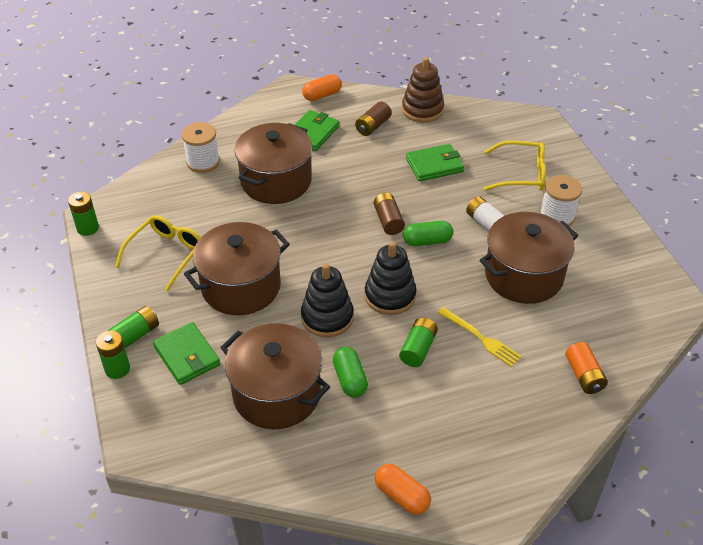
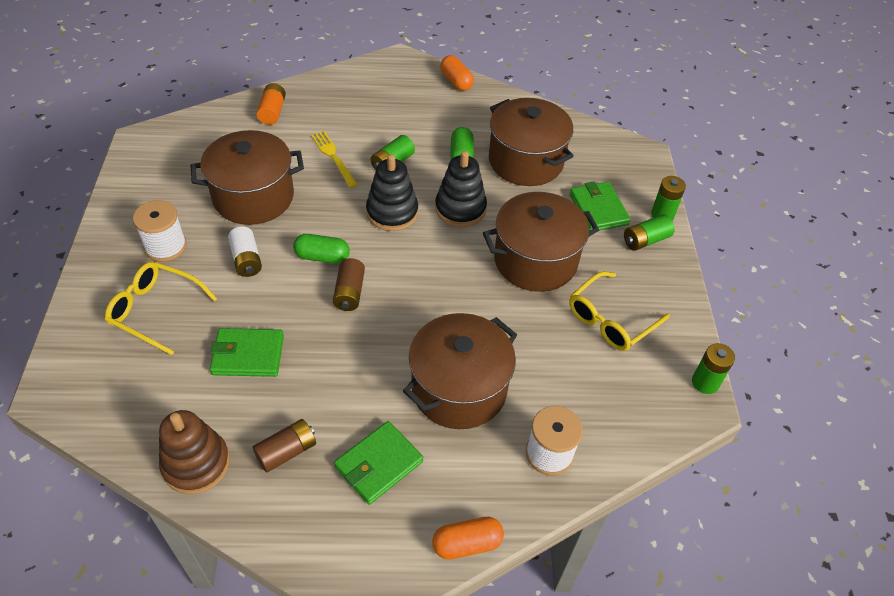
camera: 165 degrees left, 5 degrees up
(322, 95) = (329, 549): orange capsule -> orange capsule (467, 543)

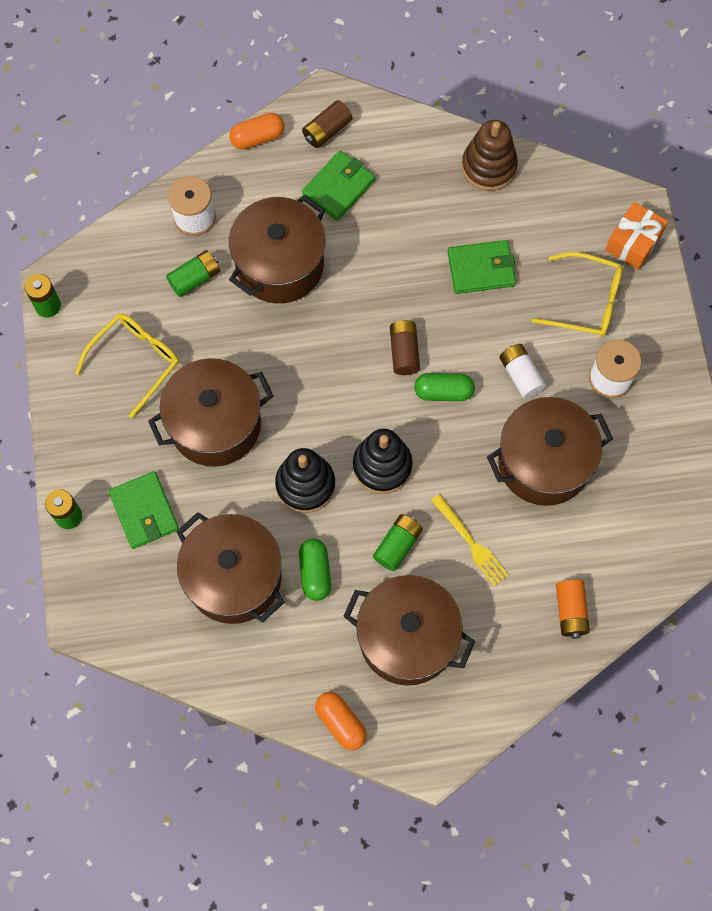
camera: 175 degrees right, 20 degrees up
(77, 358) = (633, 242): none -> orange gift
(287, 451) = (418, 187): brown battery -> brown battery (327, 131)
(399, 114) = (407, 638): none -> brown pot
(645, 240) = (91, 473): green battery -> green battery (195, 278)

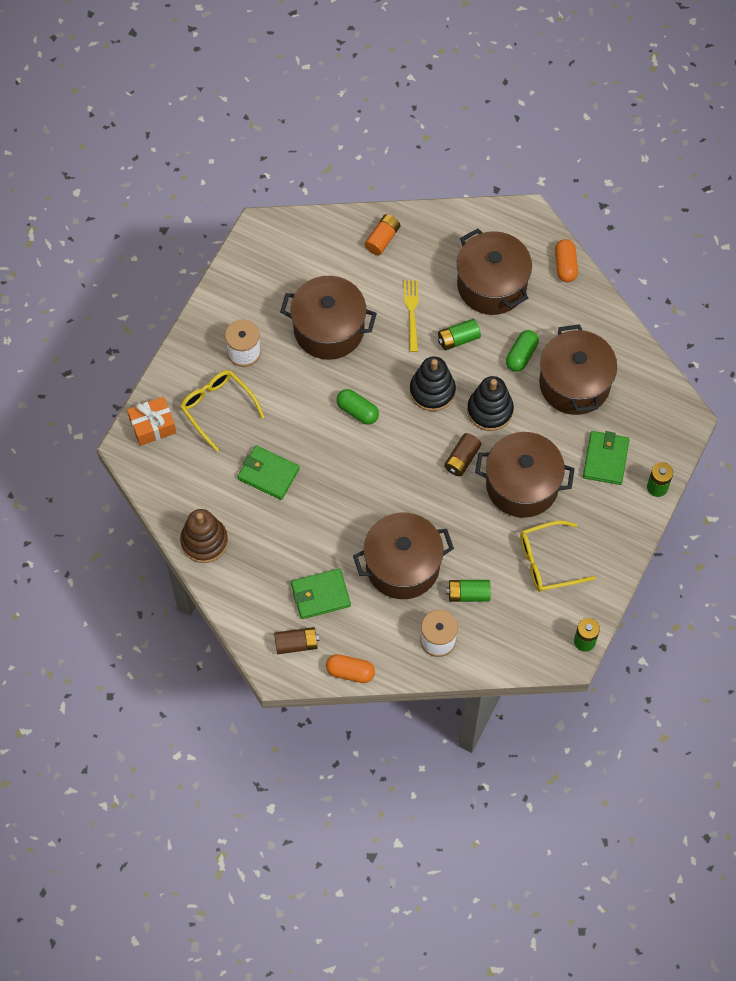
camera: 145 degrees left, 5 degrees down
(404, 352) = (363, 452): brown battery -> brown battery (462, 459)
(520, 375) = (299, 389): white battery -> none

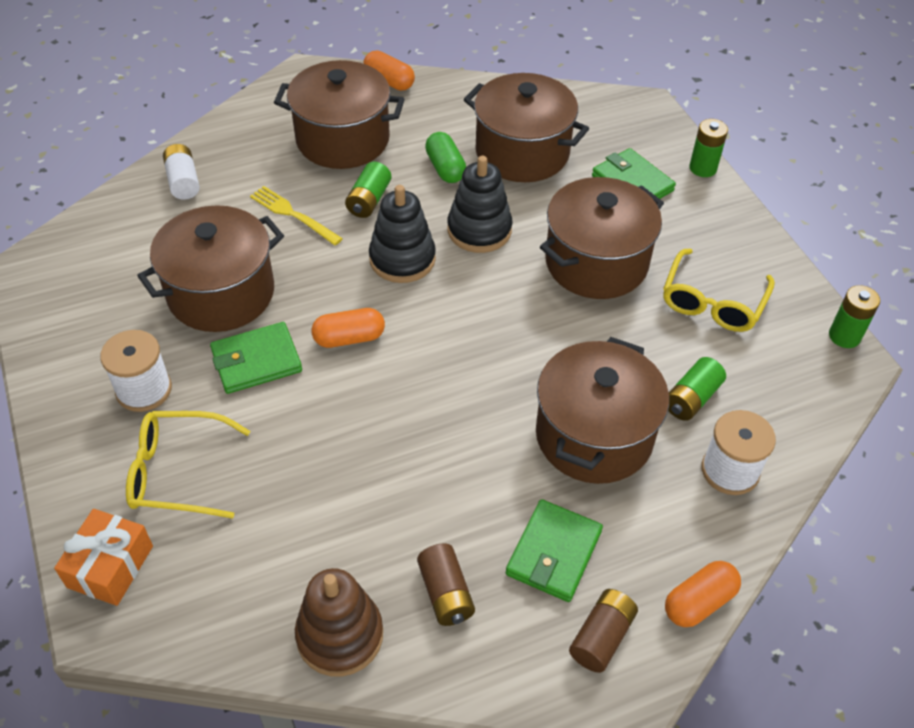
camera: 50 degrees left, 15 degrees down
(268, 474) = (327, 484): green wallet -> green wallet (256, 361)
(357, 411) = (349, 338): green capsule -> orange capsule
(382, 239) = (183, 181): orange battery -> white battery
(462, 459) = (511, 289): brown battery -> brown battery (445, 593)

